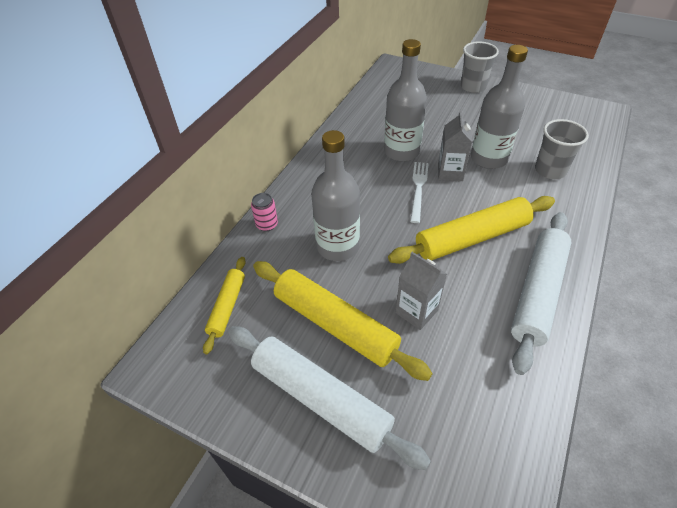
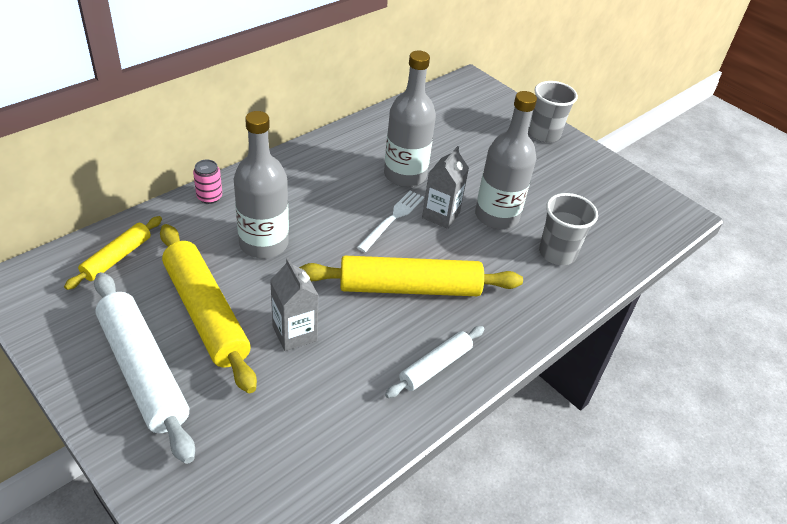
camera: 15 degrees right, 5 degrees down
(538, 293) = (435, 366): white rolling pin -> white rolling pin, size x0.55

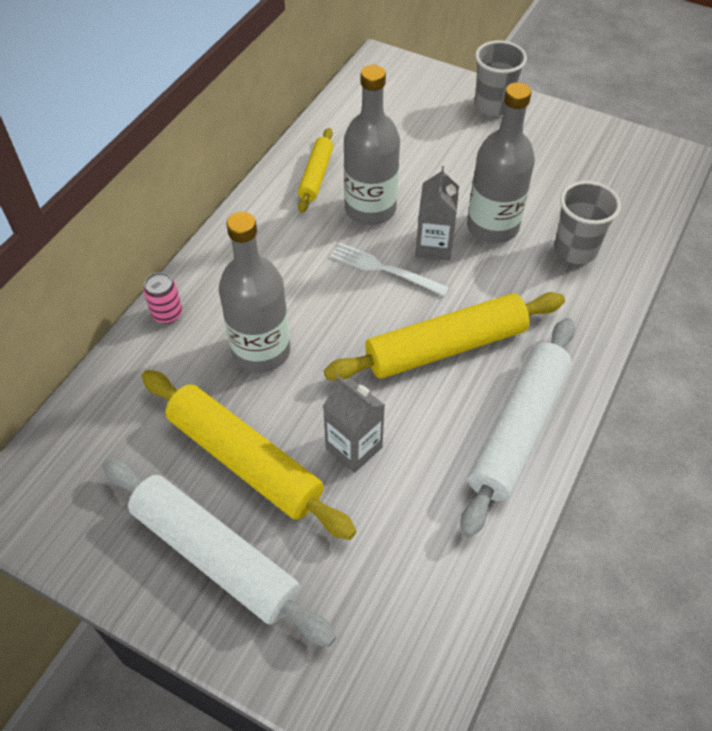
camera: 15 degrees left, 10 degrees up
(117, 258) = (105, 430): yellow rolling pin -> yellow rolling pin (316, 176)
(392, 219) = (385, 269): white fork -> white fork turned 75 degrees counterclockwise
(435, 366) = (518, 429): white rolling pin -> white rolling pin, size x1.81

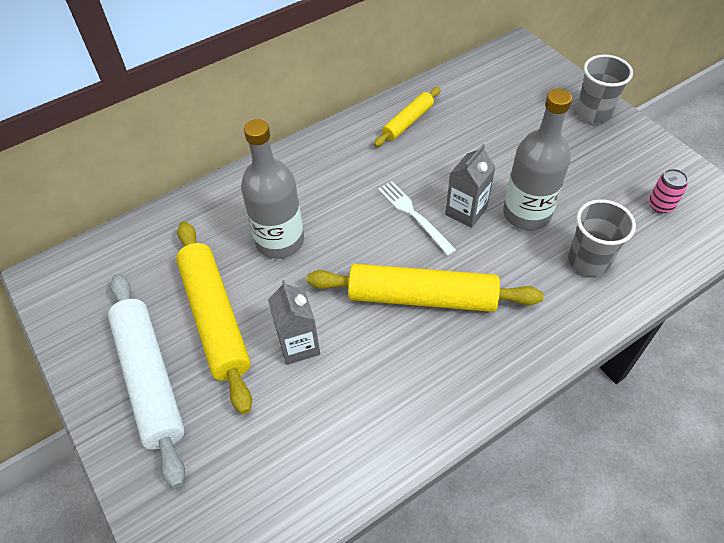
camera: 30 degrees right, 0 degrees up
(167, 314) = (233, 187): pink can -> pink can (660, 205)
(370, 209) = (433, 163): grey bottle -> none
(518, 429) = (437, 391): white rolling pin -> none

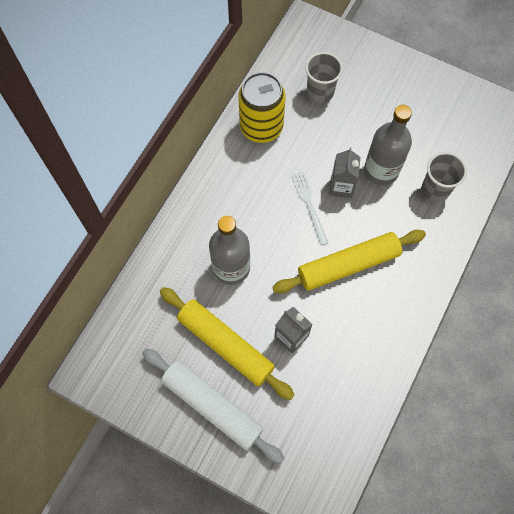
camera: 30 degrees left, 15 degrees up
(408, 122) = (261, 127): yellow rolling pin -> yellow can
(414, 215) = (309, 205): white fork -> white fork turned 45 degrees clockwise
(593, 113) = (385, 64): grey cup -> grey cup (320, 92)
(660, 205) = (460, 125): pink can -> none

